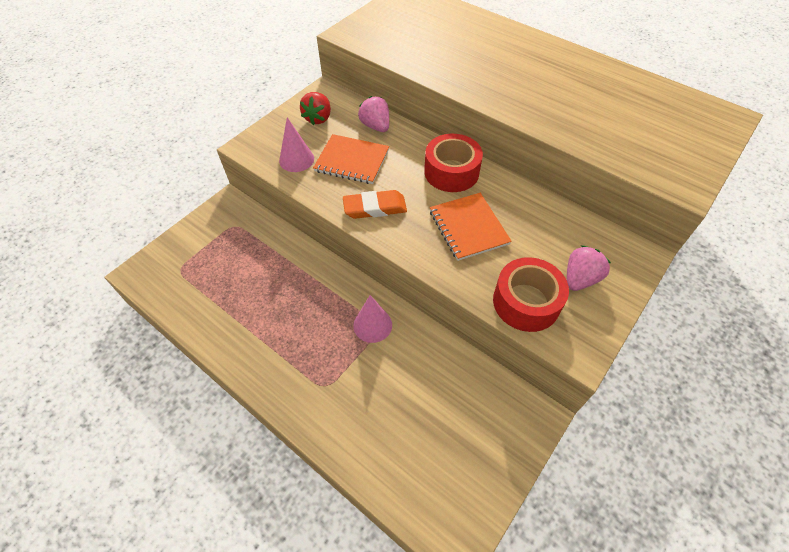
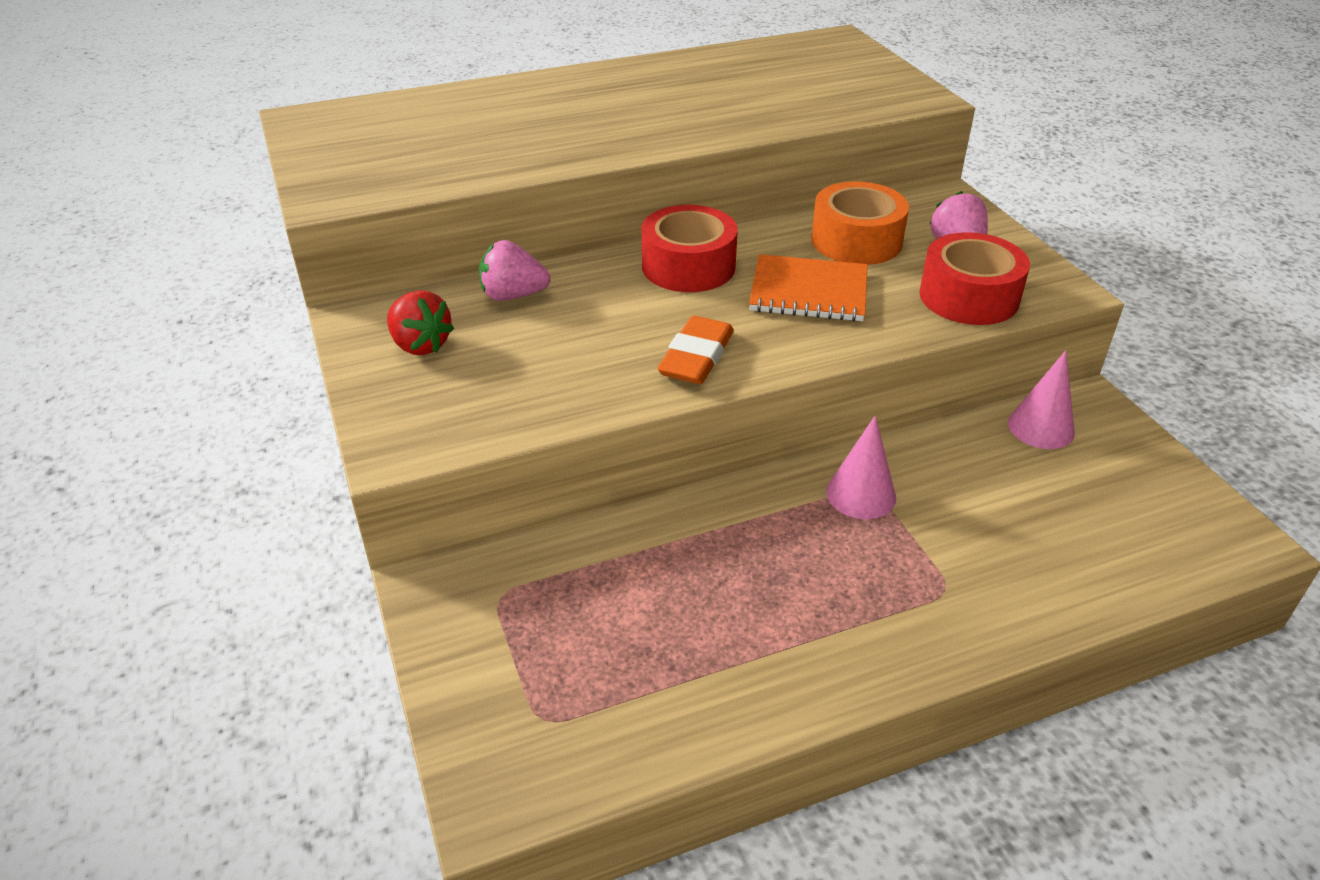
camera: 60 degrees left, 15 degrees down
(296, 159) = (499, 401): pink cone -> pink cone (1041, 427)
(352, 161) = (568, 344): orange notebook -> none
(541, 228) = (856, 241): none -> orange tape

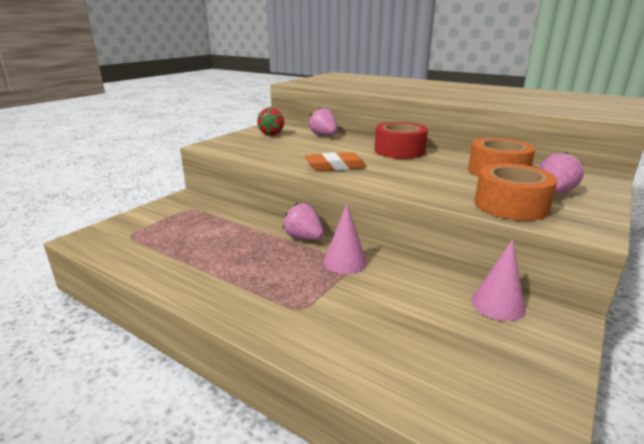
camera: 55 degrees right, 15 degrees down
(756, 501) = (304, 238): none -> pink strawberry
(808, 292) = (429, 172): orange notebook -> none
(968, 297) = (511, 205): red tape -> orange tape

